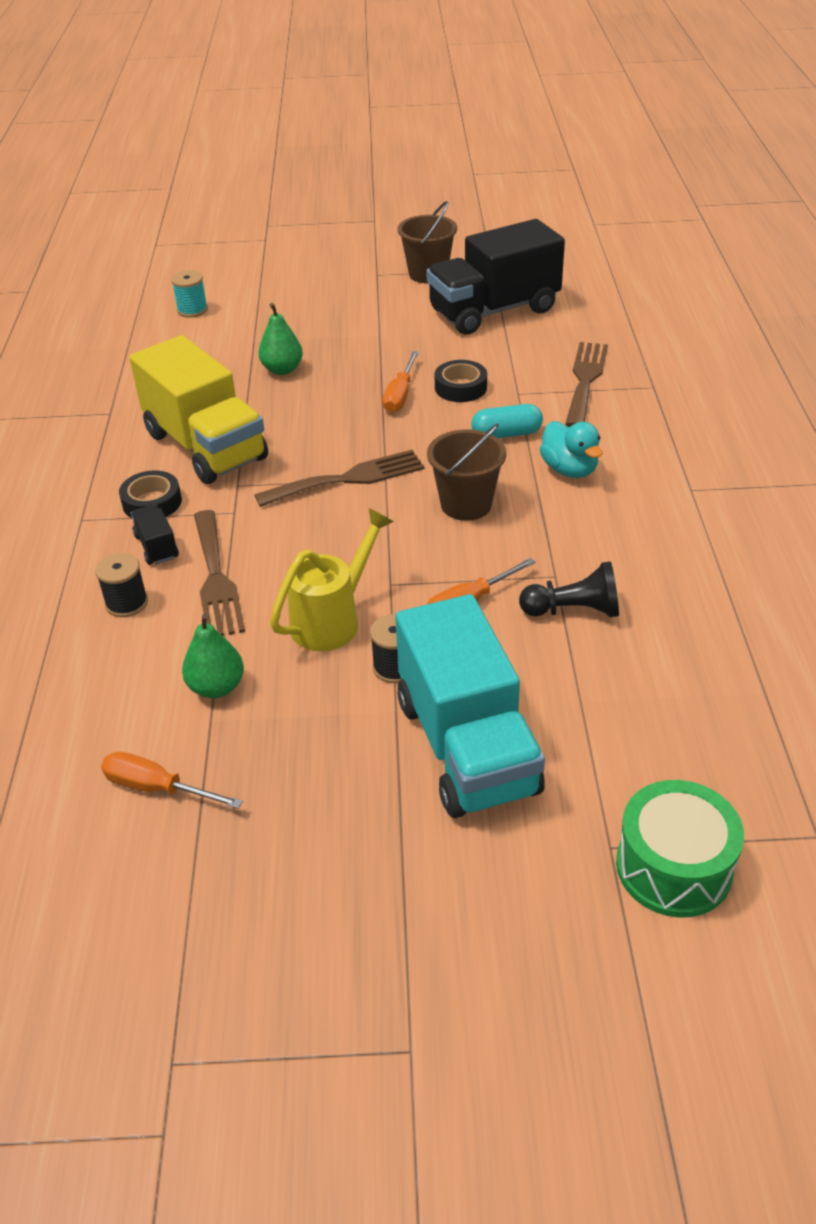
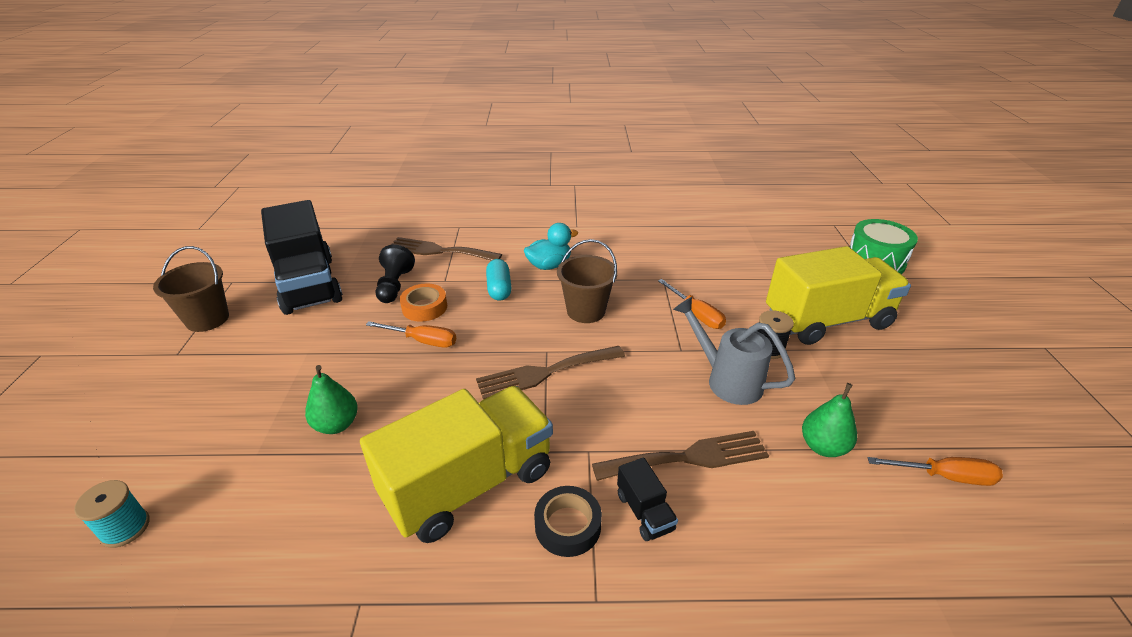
camera: 90 degrees left, 5 degrees down
(127, 603) = (735, 528): black spool -> none
(156, 547) = (644, 512): black truck -> black truck turned 90 degrees counterclockwise
(157, 788) = (944, 476): orange screwdriver -> orange screwdriver turned 105 degrees counterclockwise
(332, 620) = (727, 380): yellow watering can -> grey watering can
(348, 479) = (545, 373): brown fork -> brown fork turned 90 degrees counterclockwise
(460, 387) = (424, 307): black tape -> orange tape
(467, 746) = (827, 320): turquoise truck -> yellow truck
(573, 610) = (695, 274): black pawn -> black pawn (395, 286)

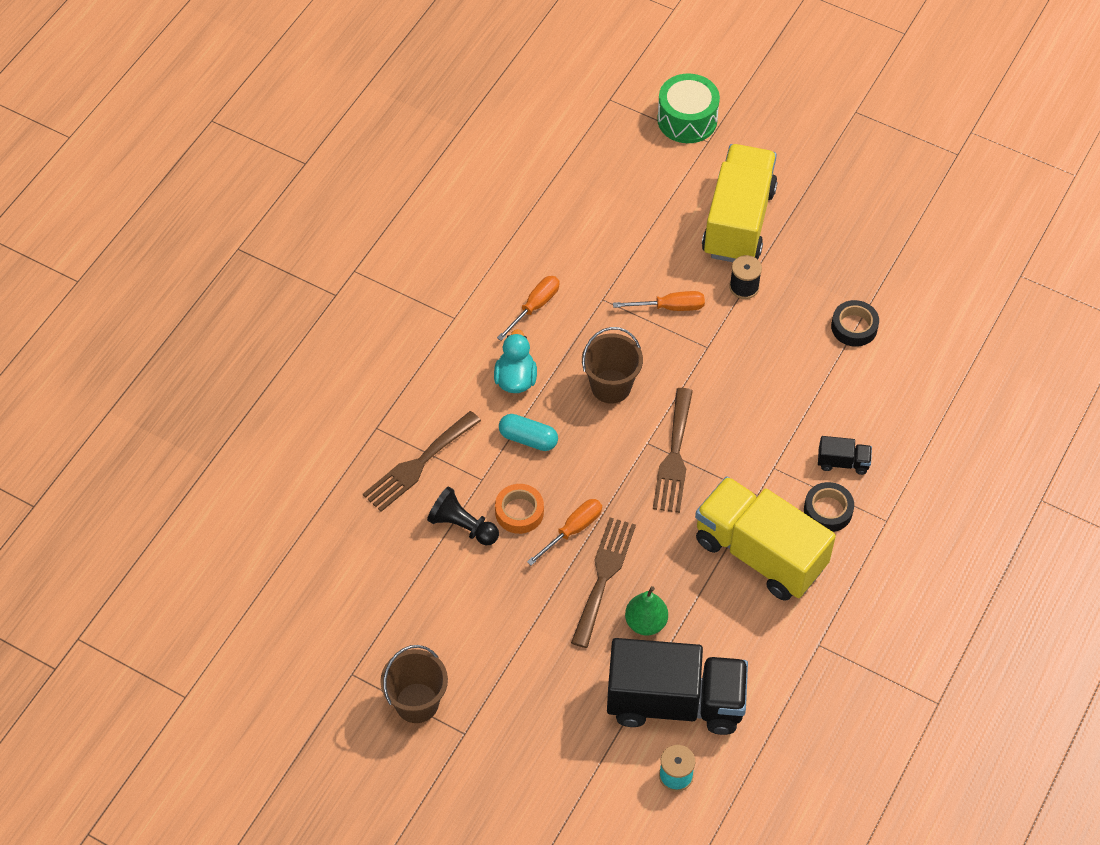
camera: 60 degrees left, 20 degrees up
(309, 285) = (408, 602): black truck -> black truck (675, 702)
(469, 483) = (759, 553): yellow truck -> yellow truck turned 45 degrees counterclockwise
(688, 457) = (815, 411): brown fork -> brown fork (603, 576)
(727, 380) = (760, 339): grey watering can -> none
(823, 447) = (854, 327): green pear -> black tape
(944, 476) = (914, 281): orange screwdriver -> orange screwdriver (534, 307)

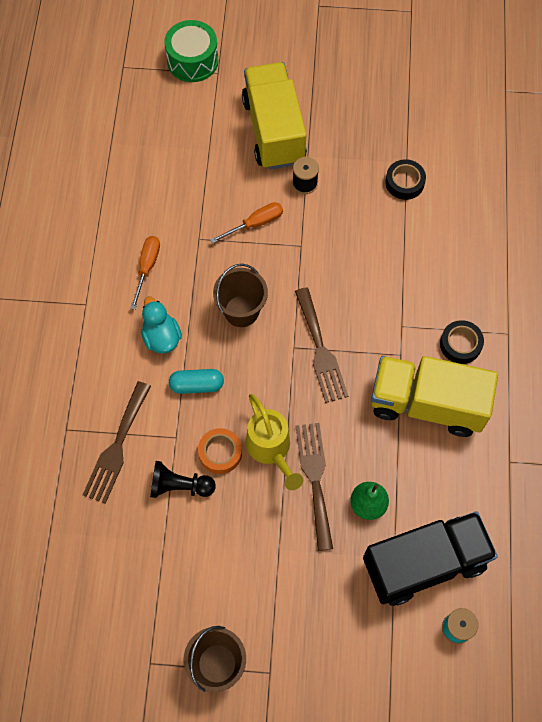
camera: 25 degrees left, 10 degrees up
(573, 530) = (271, 449): orange screwdriver -> yellow watering can
(843, 462) = (451, 299): black truck -> none

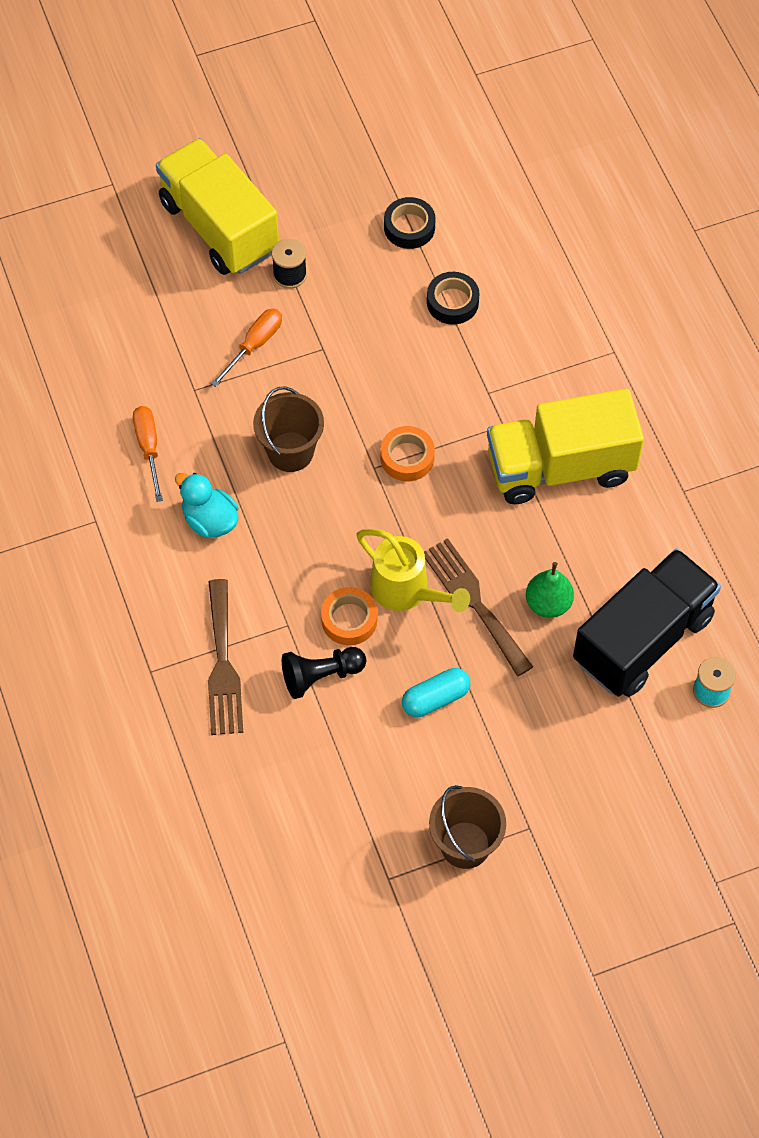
camera: 25 degrees left, 5 degrees down
(192, 61) = (72, 181): green drum -> none
(197, 385) = (281, 556): turquoise capsule -> turquoise capsule (435, 698)
(320, 350) = (407, 457): brown fork -> orange tape
(460, 344) = (566, 385): black tape -> black tape (452, 302)

